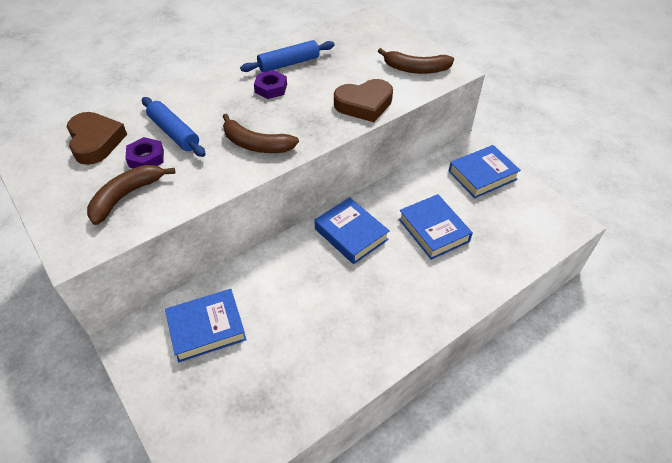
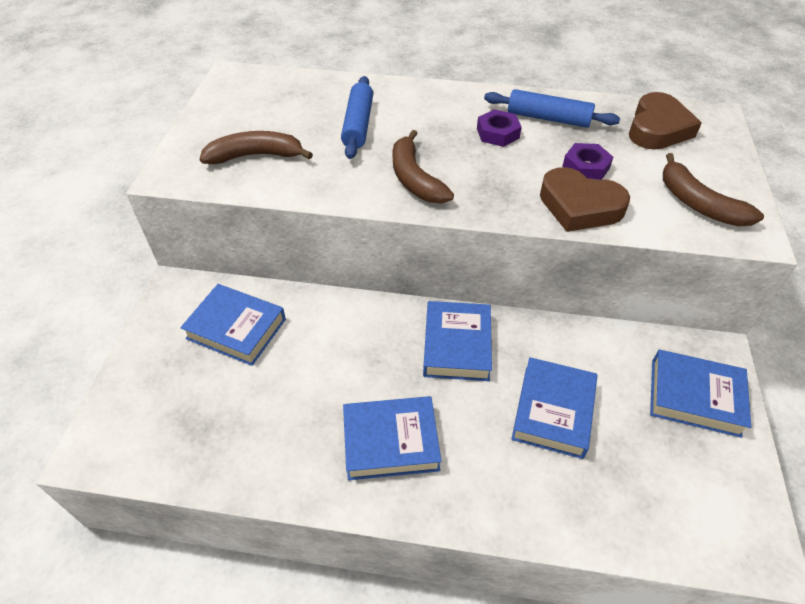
camera: 45 degrees right, 0 degrees up
(95, 141) = (291, 96): brown heart -> brown heart (657, 128)
(146, 158) = (309, 133): purple nut -> purple nut (585, 167)
(376, 311) = (390, 441): none -> blue book

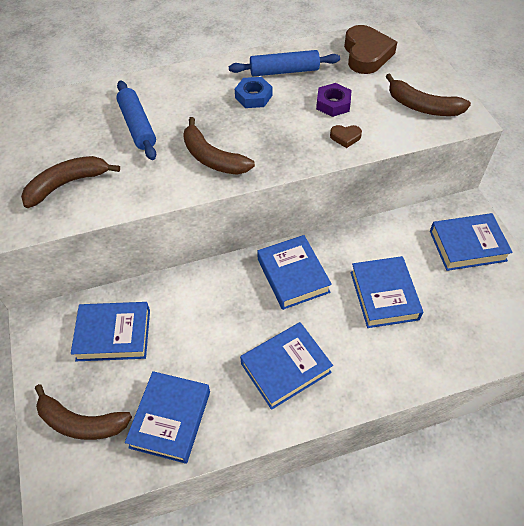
camera: 25 degrees left, 5 degrees up
(153, 401) = (81, 422): none -> brown banana
(238, 439) = (170, 419): none -> blue book
(498, 133) = (253, 96): purple nut -> blue nut
(579, 206) = (345, 137): brown heart -> brown heart, size x0.46

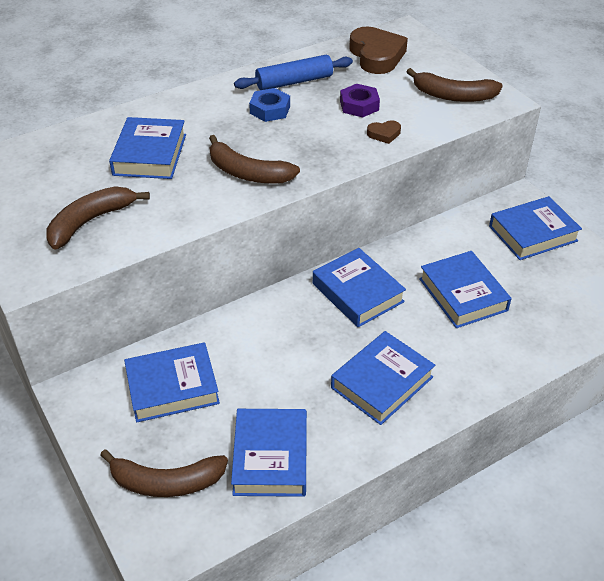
camera: 15 degrees left, 10 degrees down
(138, 126) = (150, 154): blue rolling pin -> blue book

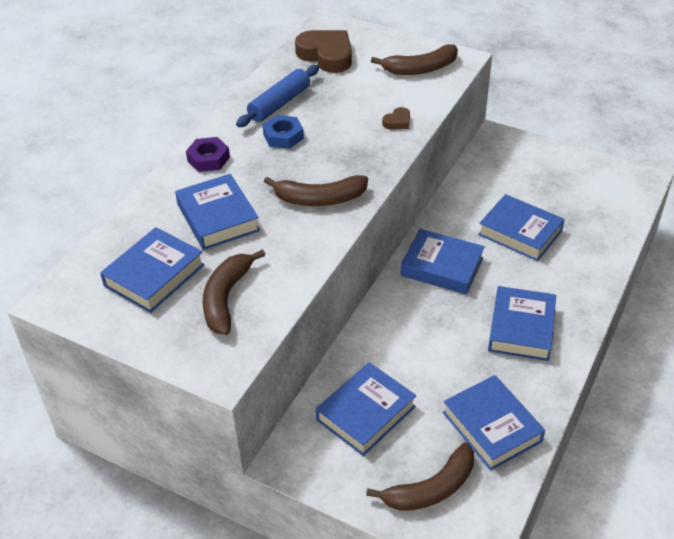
camera: 30 degrees left, 0 degrees up
(359, 105) = (354, 104): purple nut -> purple nut (208, 159)
(532, 233) = (529, 162): blue book -> blue book (154, 275)

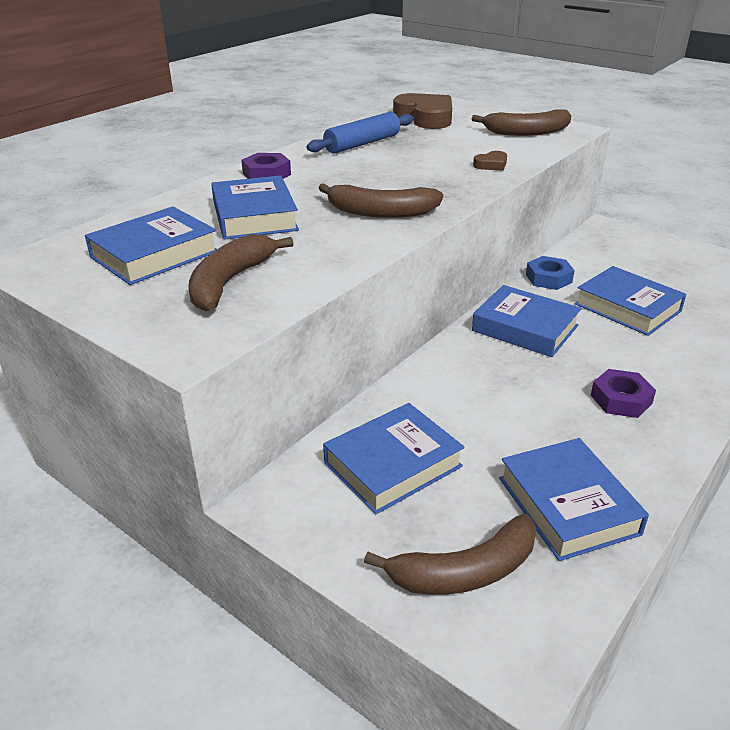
camera: 10 degrees right, 10 degrees down
(283, 136) = (357, 165): blue nut -> blue nut (548, 278)
(521, 328) = (621, 399): blue book -> purple nut

